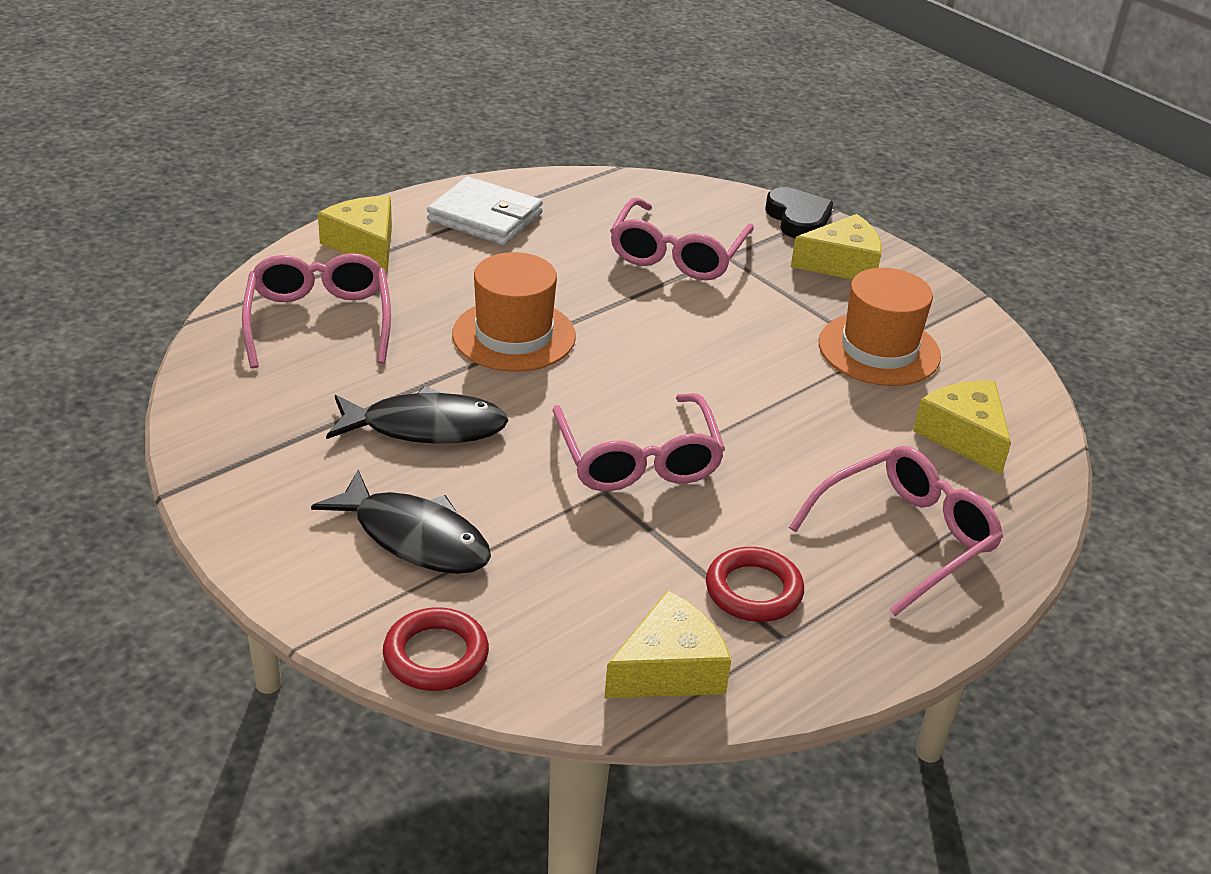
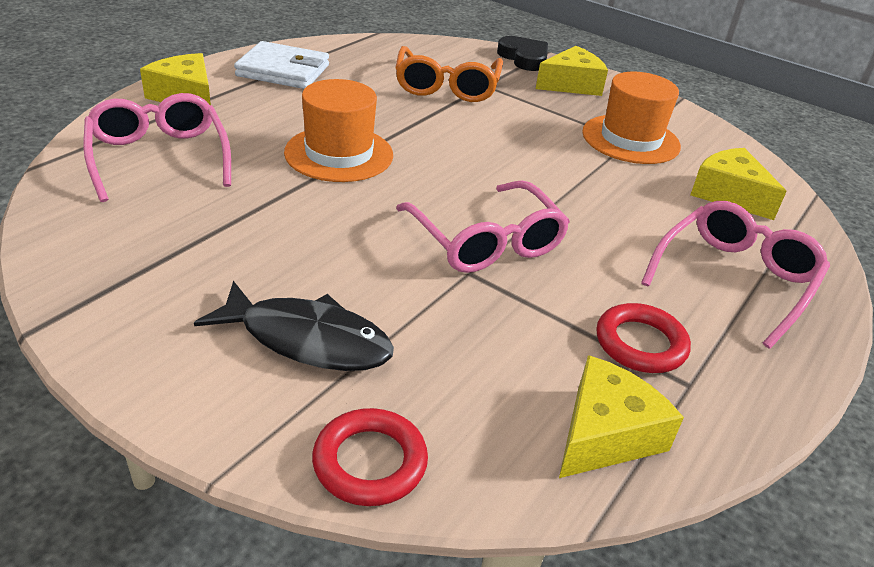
camera: 15 degrees left, 0 degrees up
(425, 427) = (285, 236): black fish -> none
(677, 254) = (447, 86): pink glasses -> orange glasses

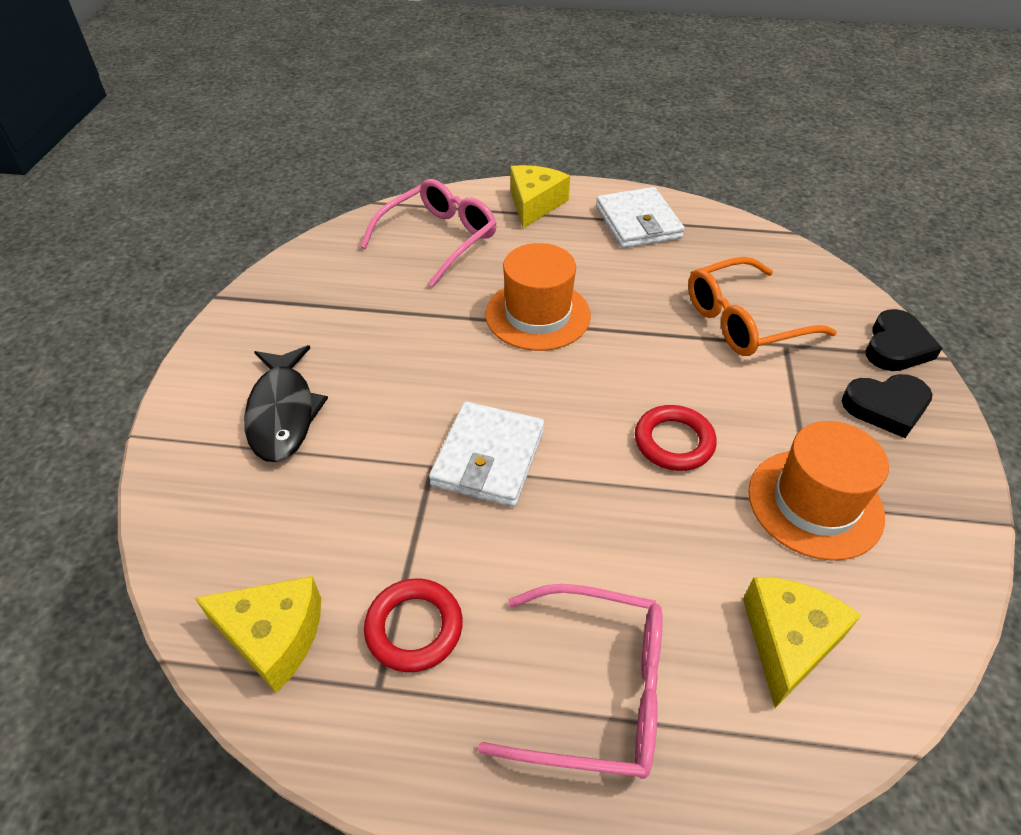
camera: 65 degrees right, 10 degrees up
(370, 462) = (177, 501): red ring -> red ring (674, 442)
(485, 241) = (488, 458): pink glasses -> white wallet
(571, 84) = (886, 407): yellow cheese -> black heart

